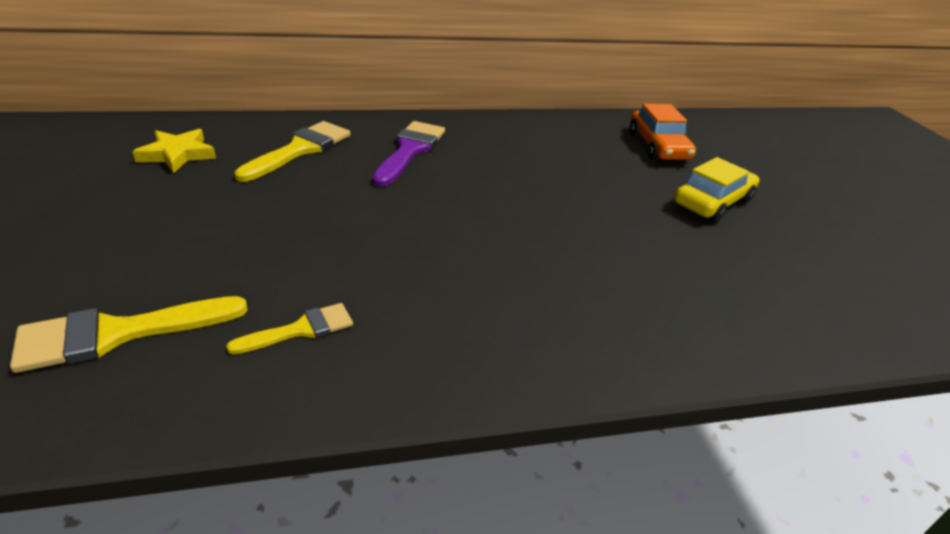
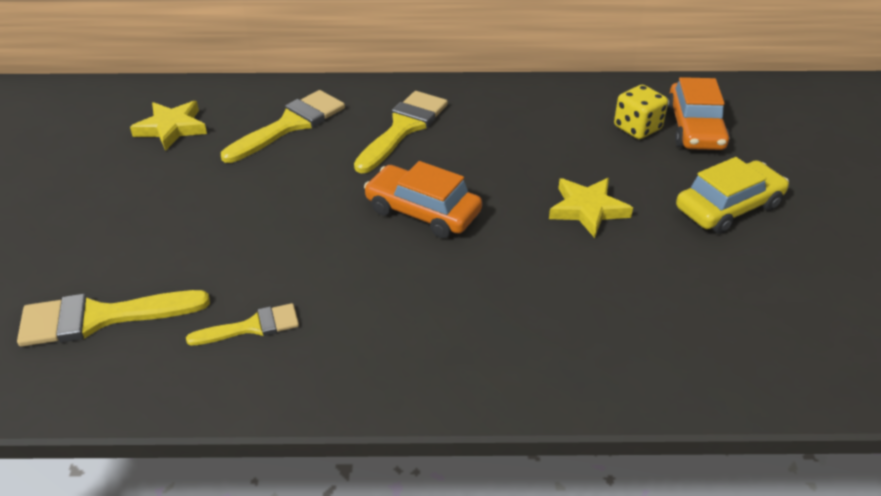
camera: 15 degrees right, 5 degrees up
(410, 150) = (403, 128): purple brush -> yellow brush
(449, 215) = (423, 211): none -> orange car
(597, 208) = (587, 209): none -> yellow star
(612, 147) = (637, 128): none -> yellow dice

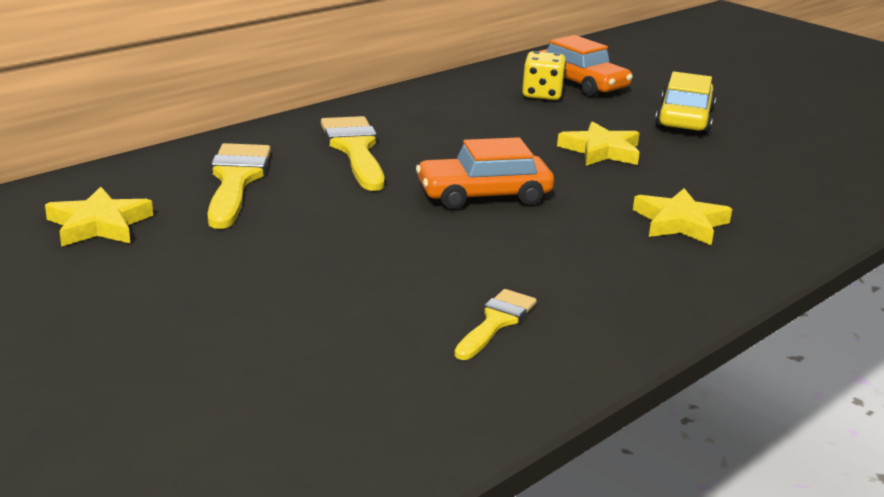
camera: 45 degrees left, 15 degrees down
(100, 318) = (335, 385): yellow brush -> none
(527, 314) = (680, 223): none -> yellow star

